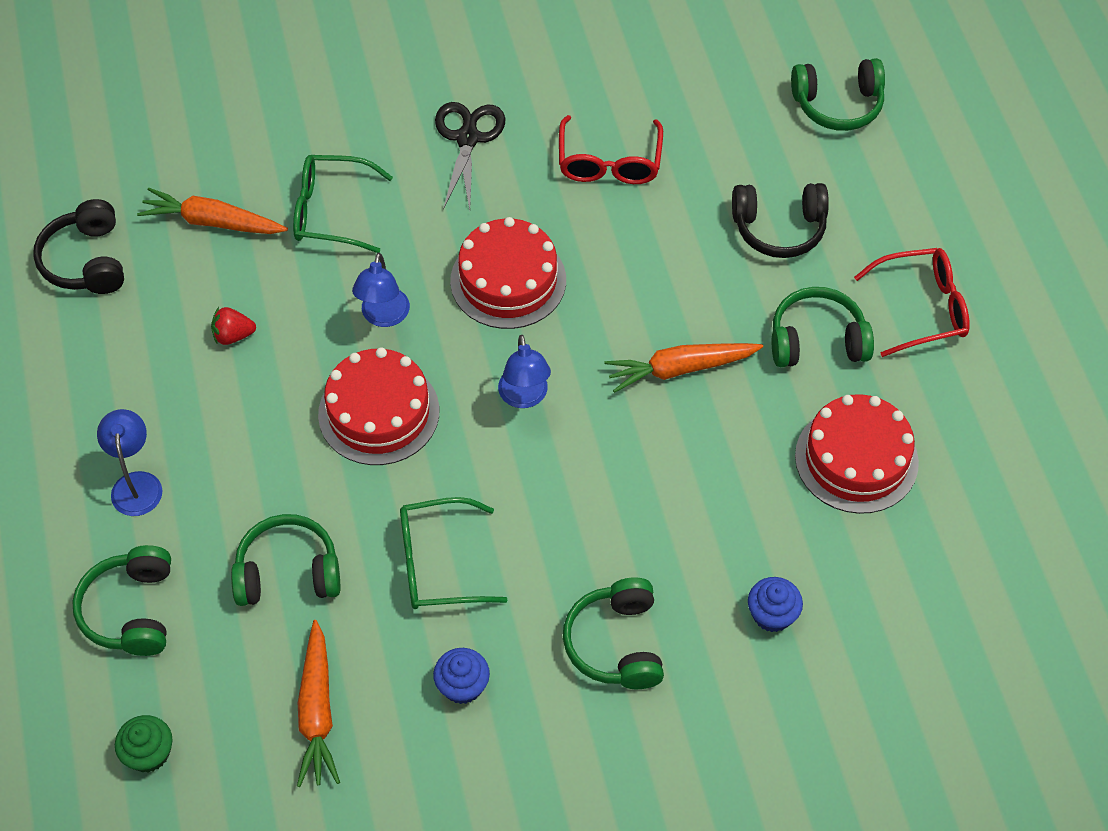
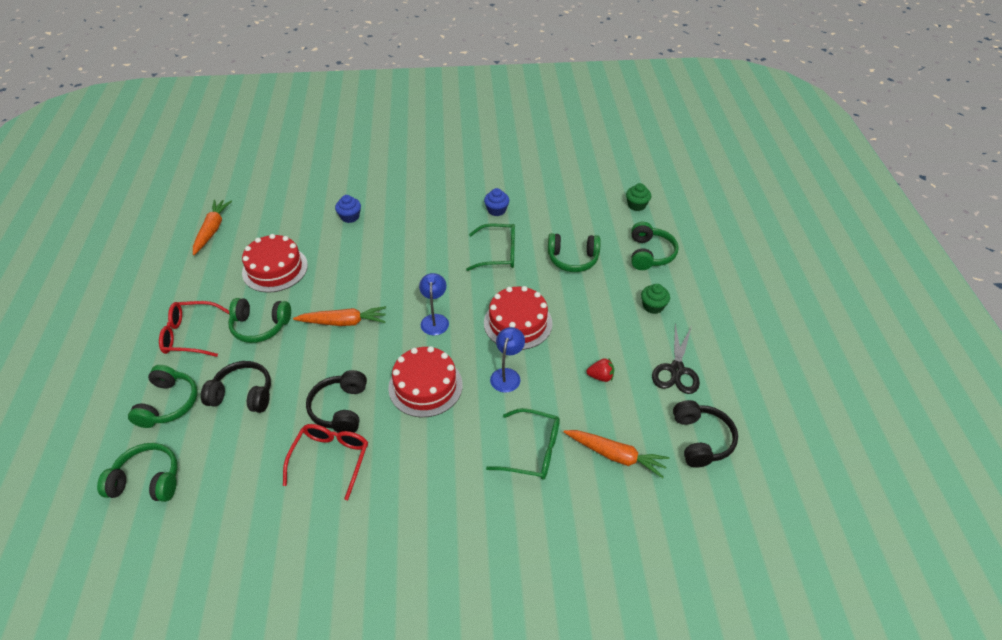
camera: 170 degrees left, 10 degrees down
(136, 484) = (653, 306): blue lamp -> green cupcake
(317, 712) = (562, 209): orange carrot -> orange carrot (212, 230)
(467, 138) = (425, 495): black scissors -> black scissors (676, 370)
(616, 643) = (424, 215): green headphones -> green headphones (168, 404)
(624, 229) = (340, 408): none -> black headphones

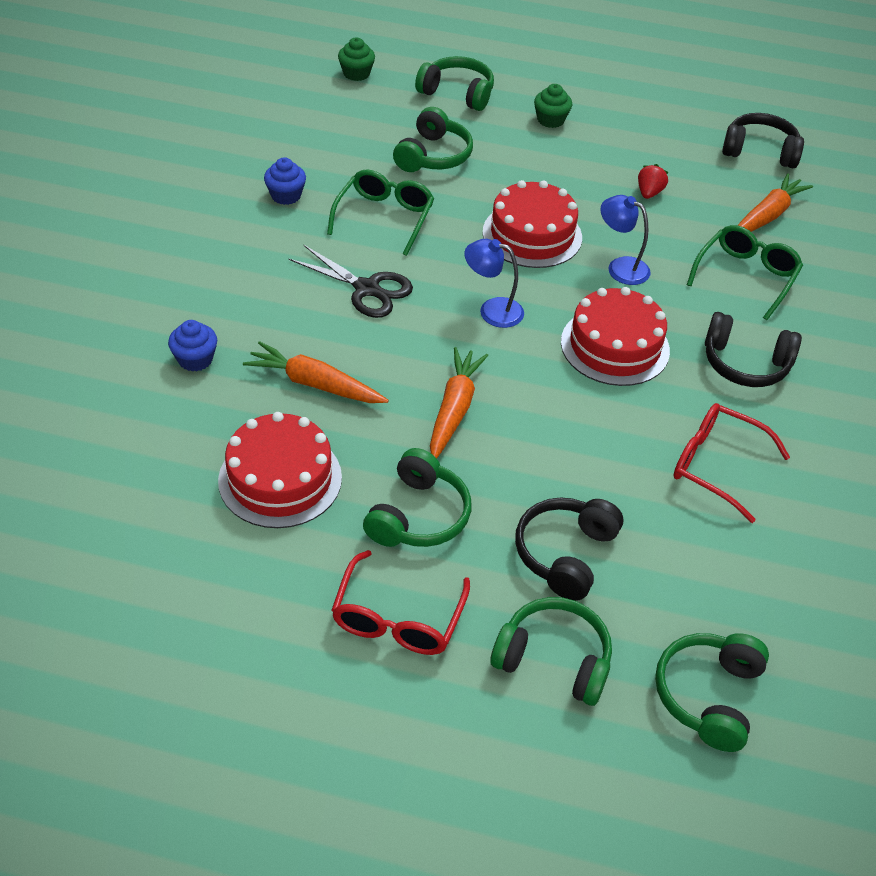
camera: 75 degrees left, 0 degrees up
(212, 230) = (107, 563): orange carrot -> orange carrot (314, 384)
(340, 408) = (629, 441): black headphones -> black headphones (745, 364)
(676, 370) = (658, 135): black scissors -> black scissors (366, 289)

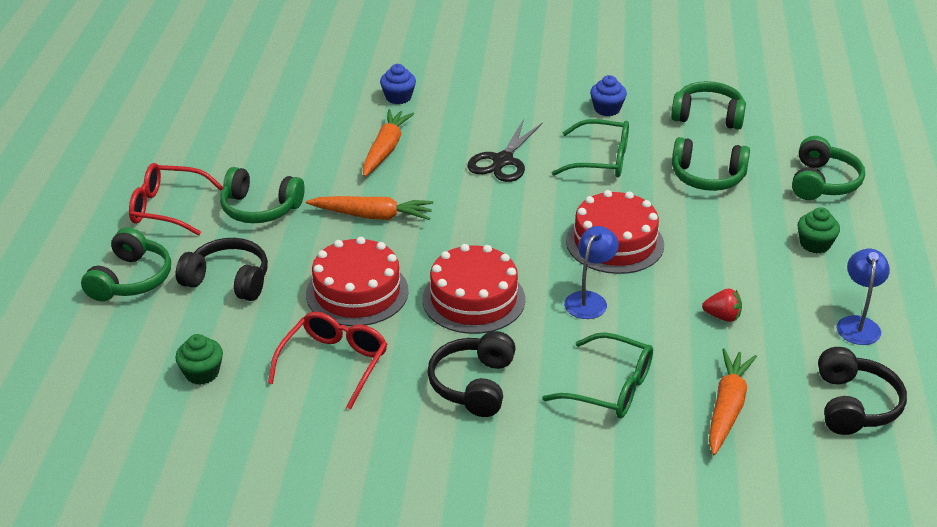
camera: 85 degrees right, 10 degrees down
(280, 479) = (288, 147): red cake -> red cake (357, 292)
(356, 73) = (814, 122): green cupcake -> green cupcake (202, 373)
(492, 310) = (498, 226): blue lamp -> blue lamp (858, 324)
(708, 695) = (95, 357): green headphones -> green headphones (708, 116)
(767, 216) = (727, 407): orange carrot -> orange carrot turned 105 degrees counterclockwise

